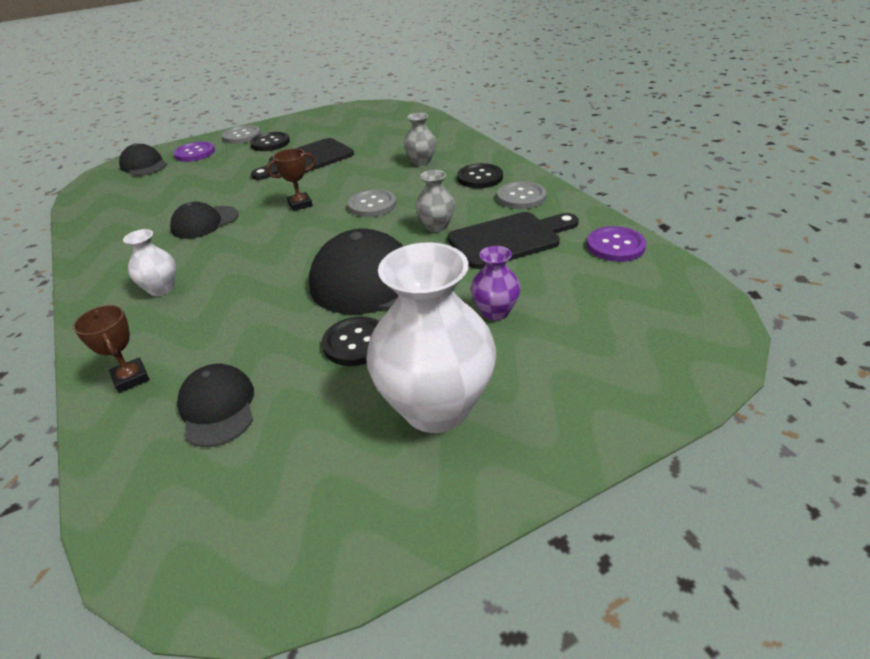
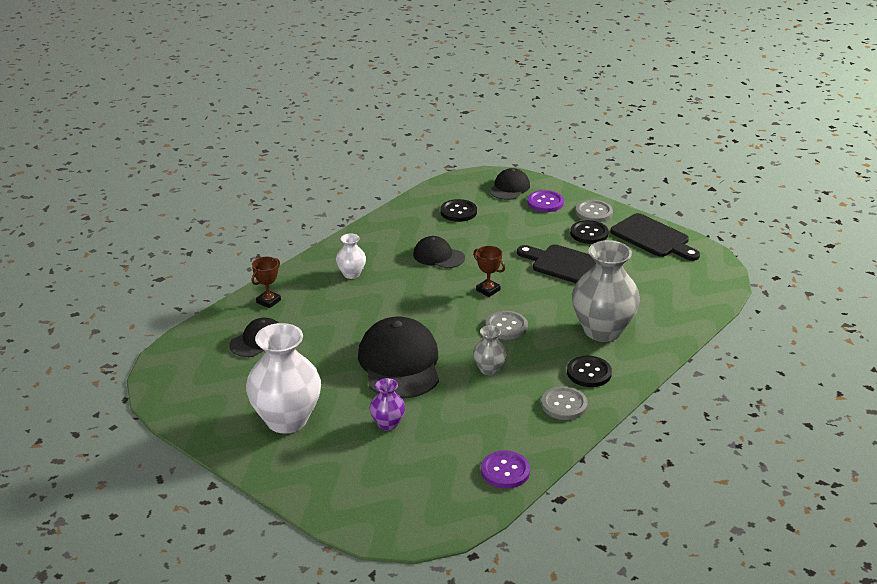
camera: 65 degrees right, 5 degrees down
(356, 343) = (330, 372): black button -> black button (458, 212)
(421, 161) = (602, 330): grey vase -> grey vase, size x2.08
(509, 239) = (488, 411): black cutting board -> black cutting board (653, 238)

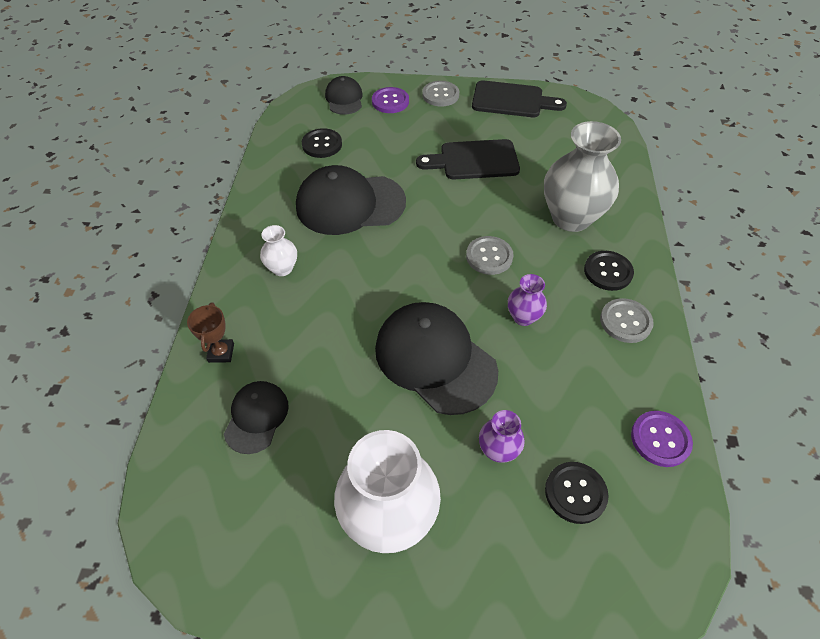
camera: 35 degrees left, 20 degrees up
(438, 256) = (350, 204): black cap -> black cap, size x1.83
(488, 290) = (432, 222): brown trophy -> none
(489, 369) = (523, 317): grey vase -> purple vase
(589, 233) = (458, 118): black button -> black button (575, 493)

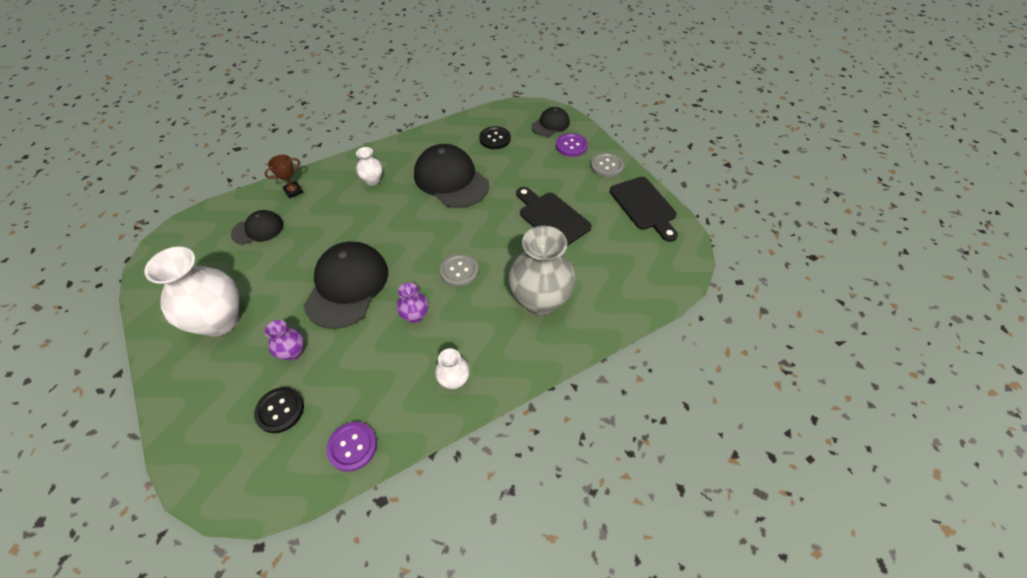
camera: 55 degrees right, 0 degrees up
(608, 272) = (499, 348): black button -> none
(625, 321) = (454, 380): grey button -> white vase

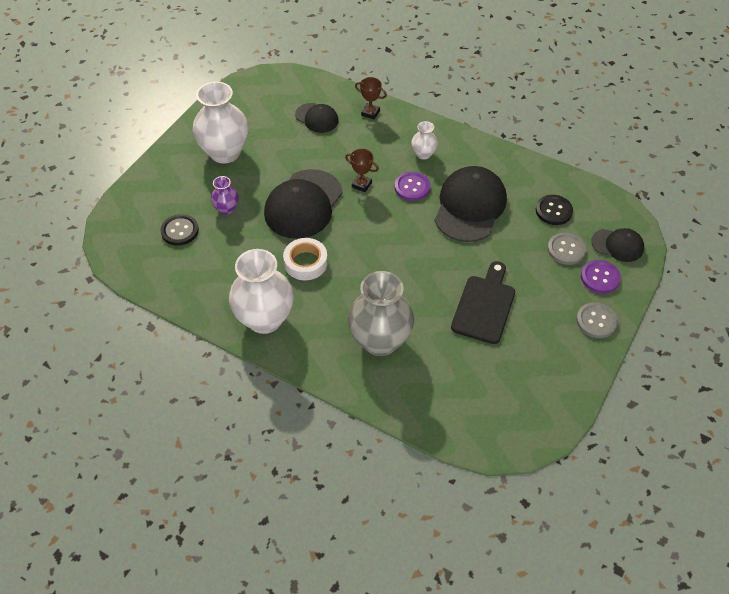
camera: 60 degrees right, 0 degrees up
(347, 286) = (303, 204): black cap -> black cap turned 135 degrees clockwise
(352, 447) = (177, 287): purple button -> purple button (412, 187)
(365, 234) = (361, 185): none -> brown trophy
(415, 316) = (305, 263): purple vase -> white tape
(454, 380) = (265, 319): white vase -> white vase, size x2.08
(459, 271) = (370, 268): grey button -> grey button (566, 249)
(644, 206) = (563, 377): black cutting board -> none

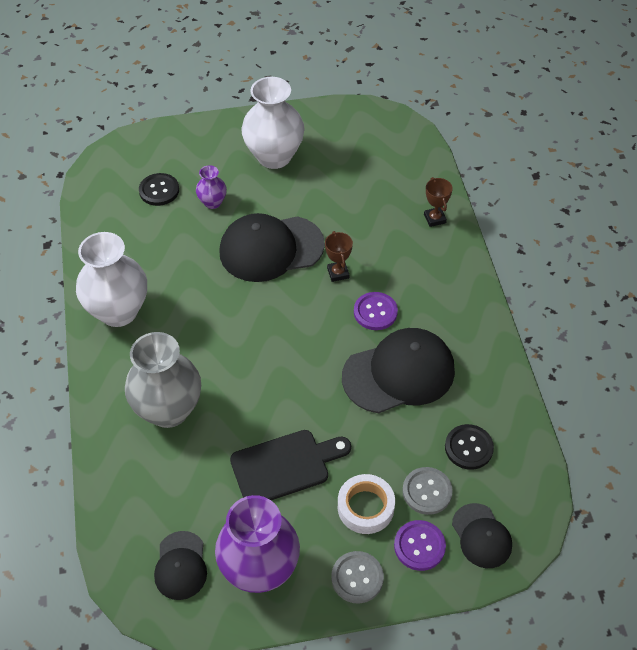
camera: 50 degrees right, 0 degrees up
(305, 263) = (206, 296): white tape -> white tape (365, 507)
(317, 118) = (384, 186): black cap -> black cap (181, 565)
(423, 154) = (427, 293): white vase -> none
(548, 366) = (260, 569): none -> purple vase

